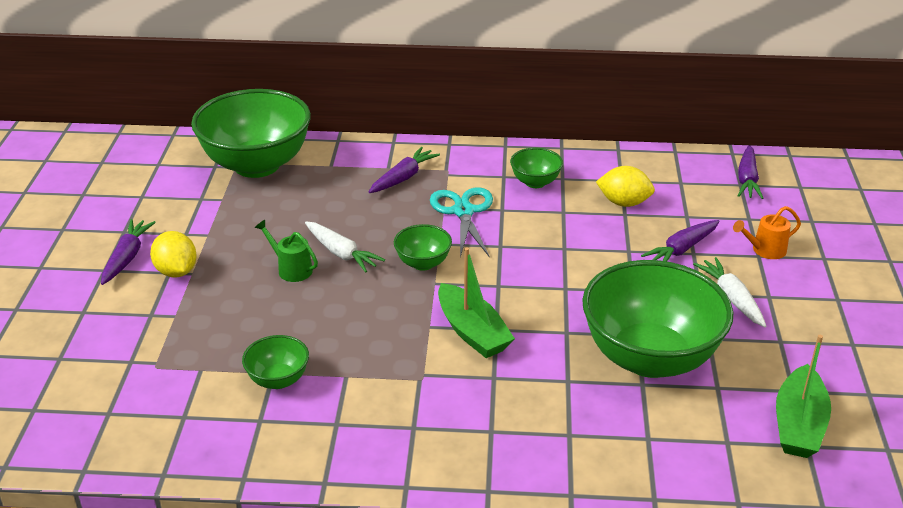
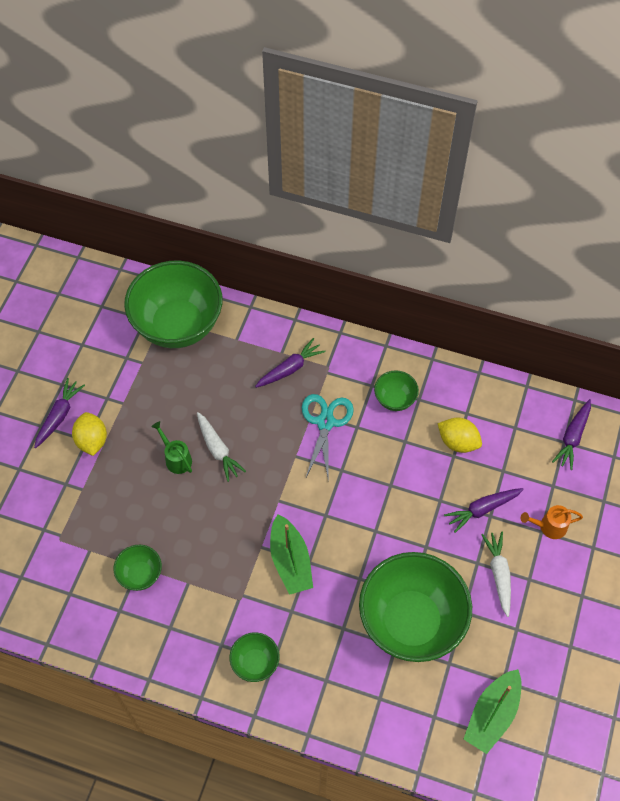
camera: 15 degrees right, 25 degrees up
(423, 263) = (276, 476): green bowl -> green bowl (255, 663)

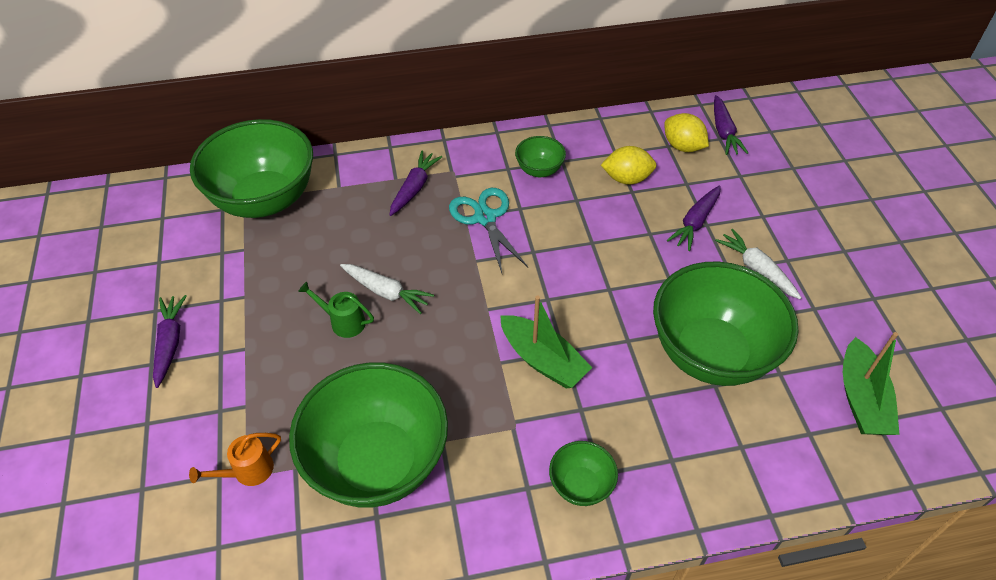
camera: 30 degrees left, 10 degrees down
(92, 441) = (228, 350): yellow lemon -> yellow lemon (682, 146)
(140, 574) = (377, 462): green bowl -> green bowl, size x2.25
(549, 526) = (765, 209): orange watering can -> orange watering can (247, 471)

